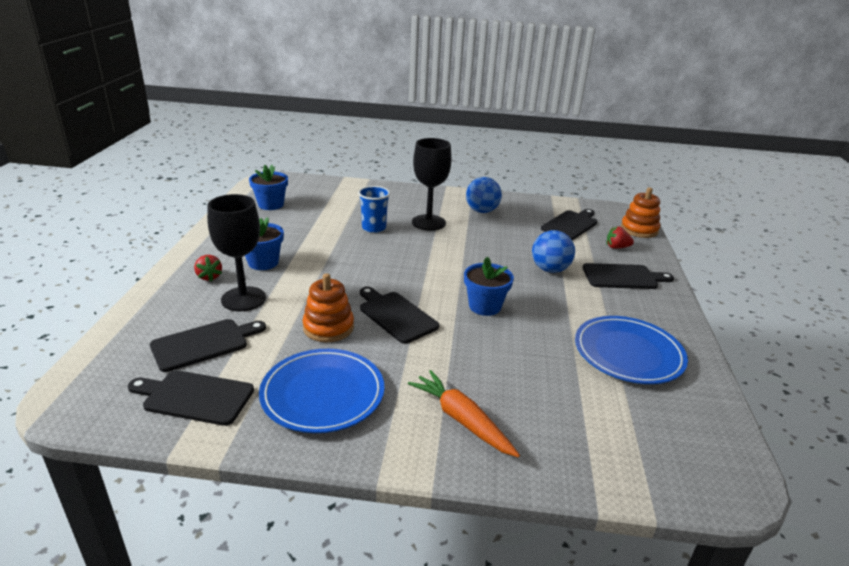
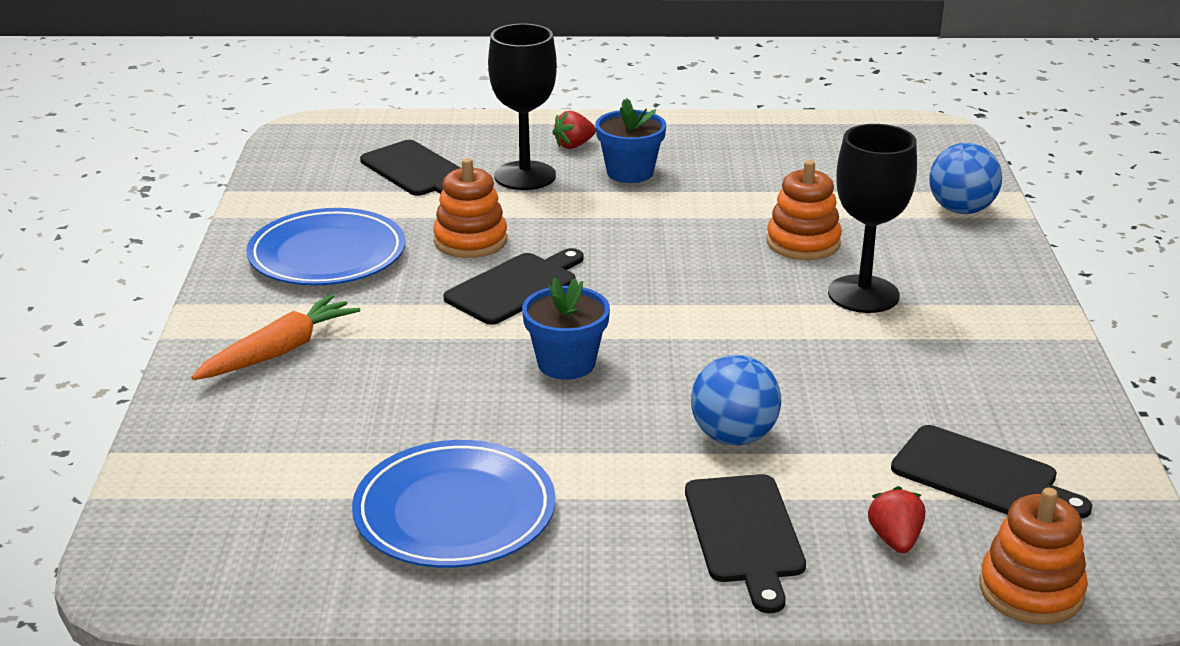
camera: 85 degrees right, 0 degrees up
(194, 397) = (317, 185): black cutting board -> none
(271, 205) = (832, 147): blue flower pot -> none
(374, 228) = (803, 243): blue cup -> orange stacking toy
(482, 211) = (968, 353): blue ball -> blue ball (961, 210)

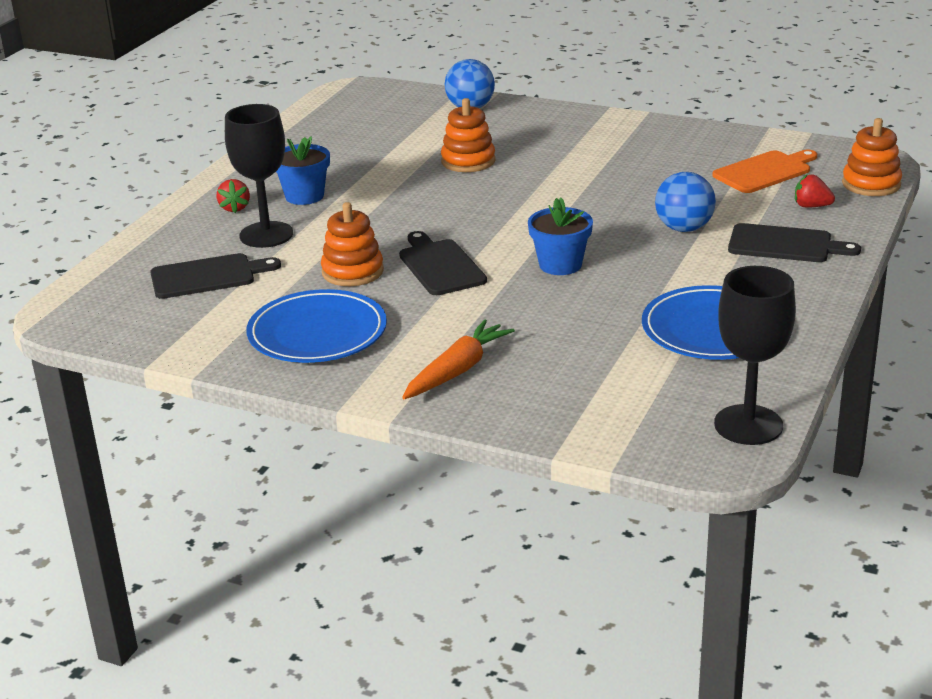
camera: 65 degrees left, 0 degrees up
(279, 351) = (457, 370): orange carrot -> orange carrot turned 60 degrees clockwise
(863, 294) = (550, 158): black goblet -> black goblet (748, 425)
(981, 475) = (765, 171): black cutting board -> orange cutting board

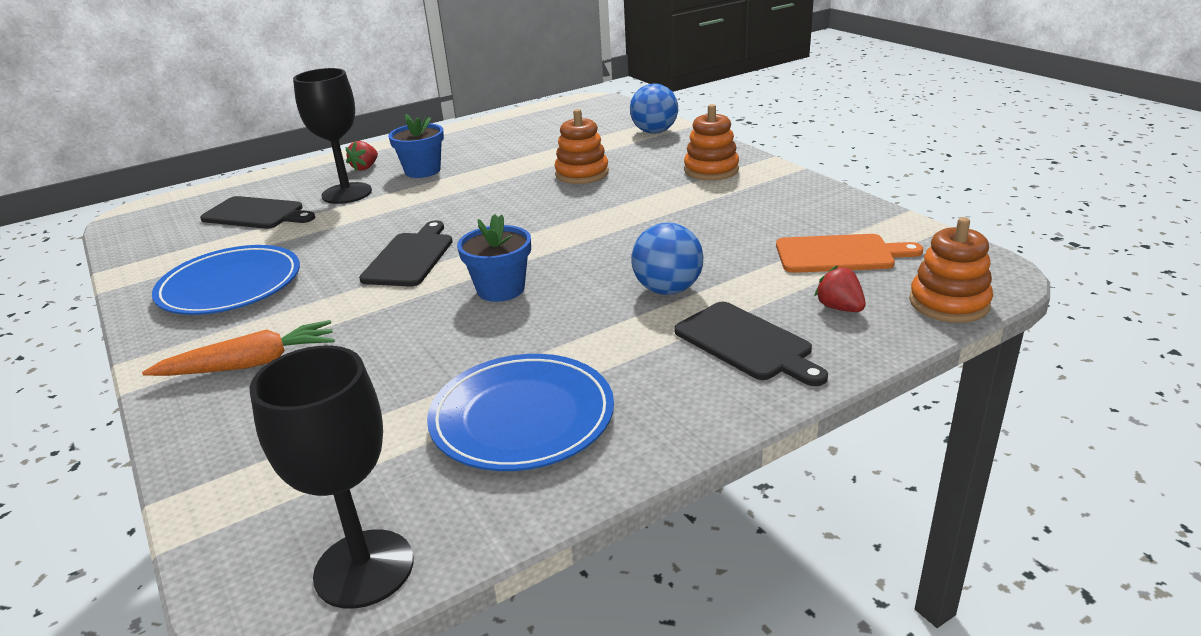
camera: 35 degrees right, 0 degrees up
(352, 272) = (344, 241): orange stacking toy -> orange stacking toy (711, 170)

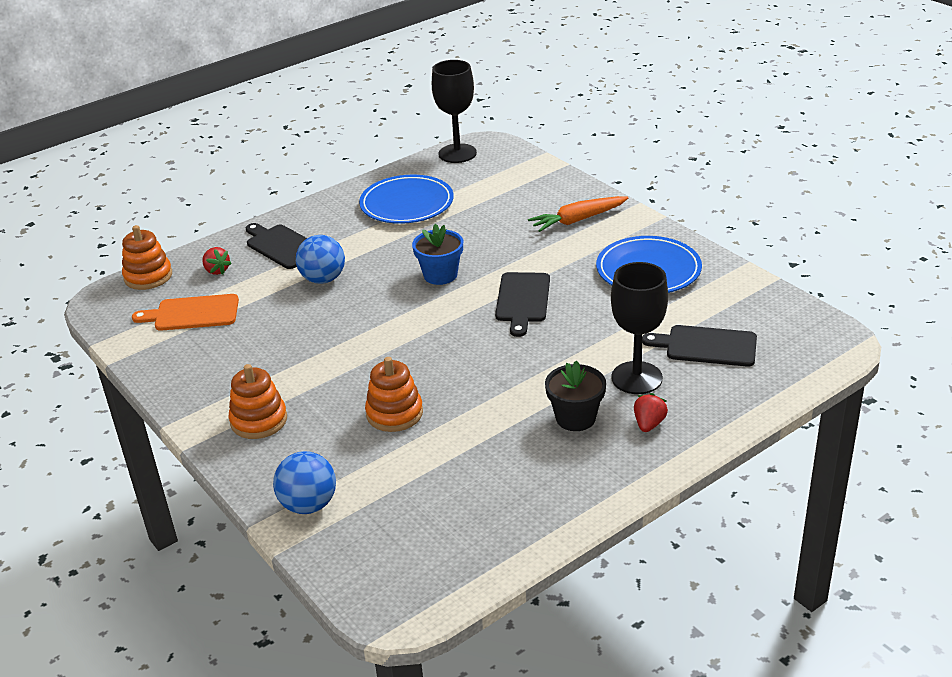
camera: 175 degrees right, 5 degrees up
(422, 171) = (575, 418): blue flower pot -> black flower pot

